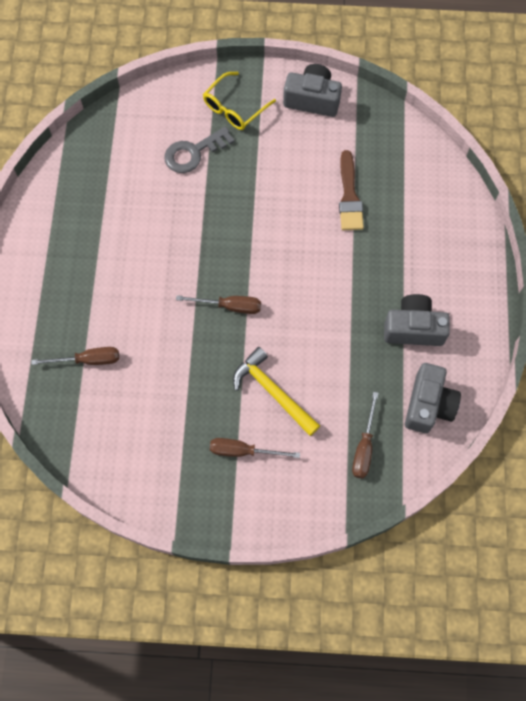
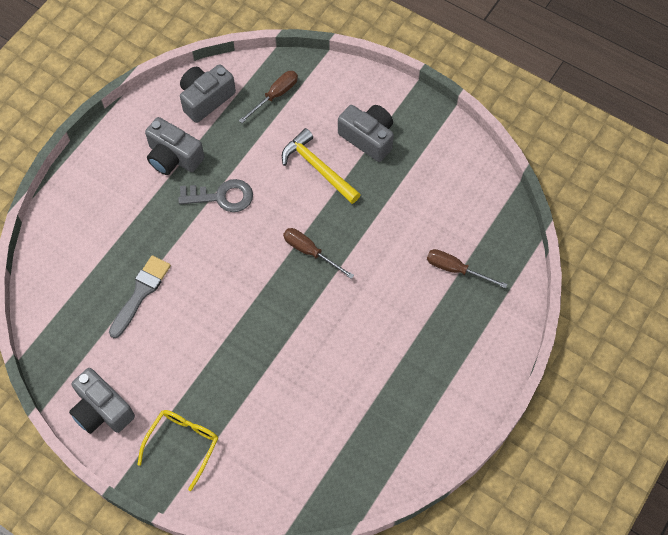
camera: 150 degrees left, 5 degrees down
(193, 153) = (252, 416): grey key -> grey key (222, 197)
(234, 108) = (183, 443): yellow glasses -> yellow glasses turned 45 degrees counterclockwise
(243, 451) = (368, 138): brown screwdriver -> grey camera
(273, 391) = (318, 168): yellow hammer -> yellow hammer turned 150 degrees clockwise
(349, 196) = (141, 293): brown brush -> grey brush

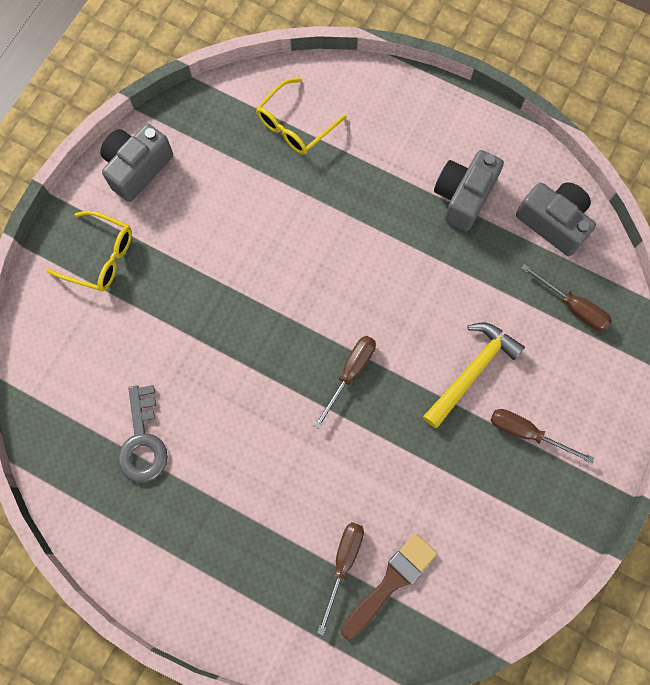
camera: 85 degrees right, 10 degrees up
(85, 277) = (294, 125): none -> yellow glasses
(141, 293) = (279, 186): grey brush -> none
(222, 197) = (415, 259): grey key -> grey key (143, 441)
(368, 138) = (527, 433): grey camera -> brown screwdriver
(470, 238) = (391, 582): none -> brown brush

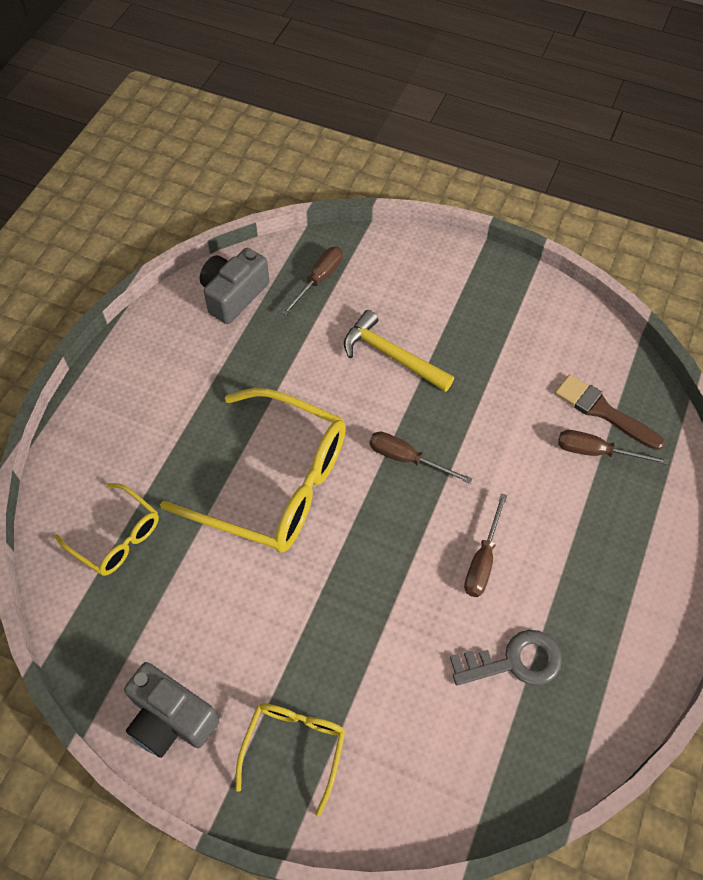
camera: 95 degrees left, 15 degrees down
(334, 254) = (276, 484): none -> yellow glasses
(463, 196) = (207, 369): grey camera -> none
(527, 433) = (444, 312): brown screwdriver -> brown screwdriver (482, 560)

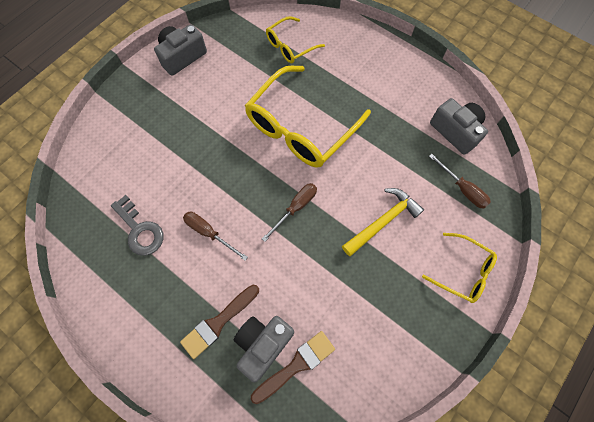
camera: 105 degrees right, 10 degrees up
(294, 747) = (144, 106): yellow glasses -> yellow glasses (463, 271)
(514, 661) = (140, 230): grey key -> grey key turned 45 degrees counterclockwise
(594, 510) = (218, 322): none -> brown brush
(596, 452) = (263, 344): brown screwdriver -> grey camera

